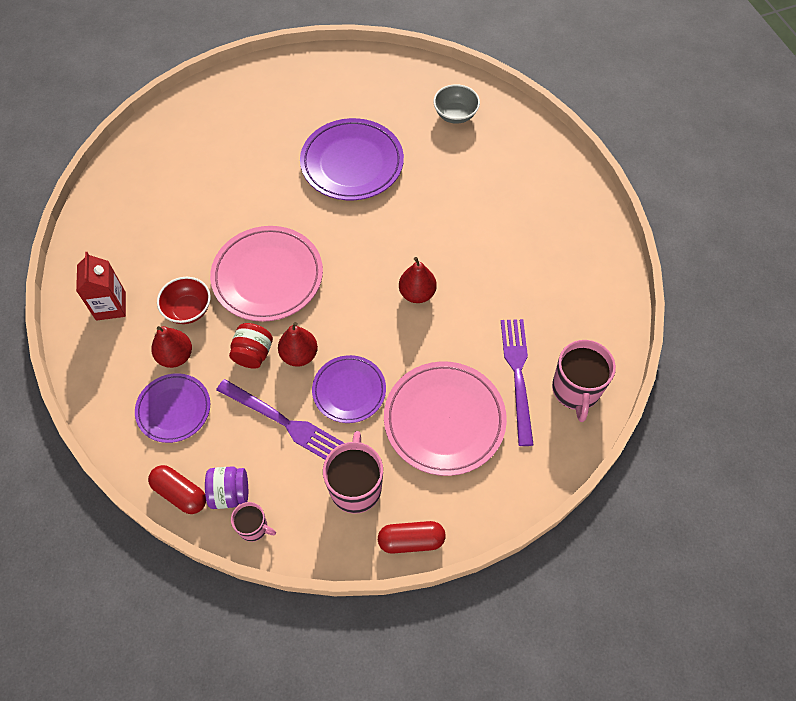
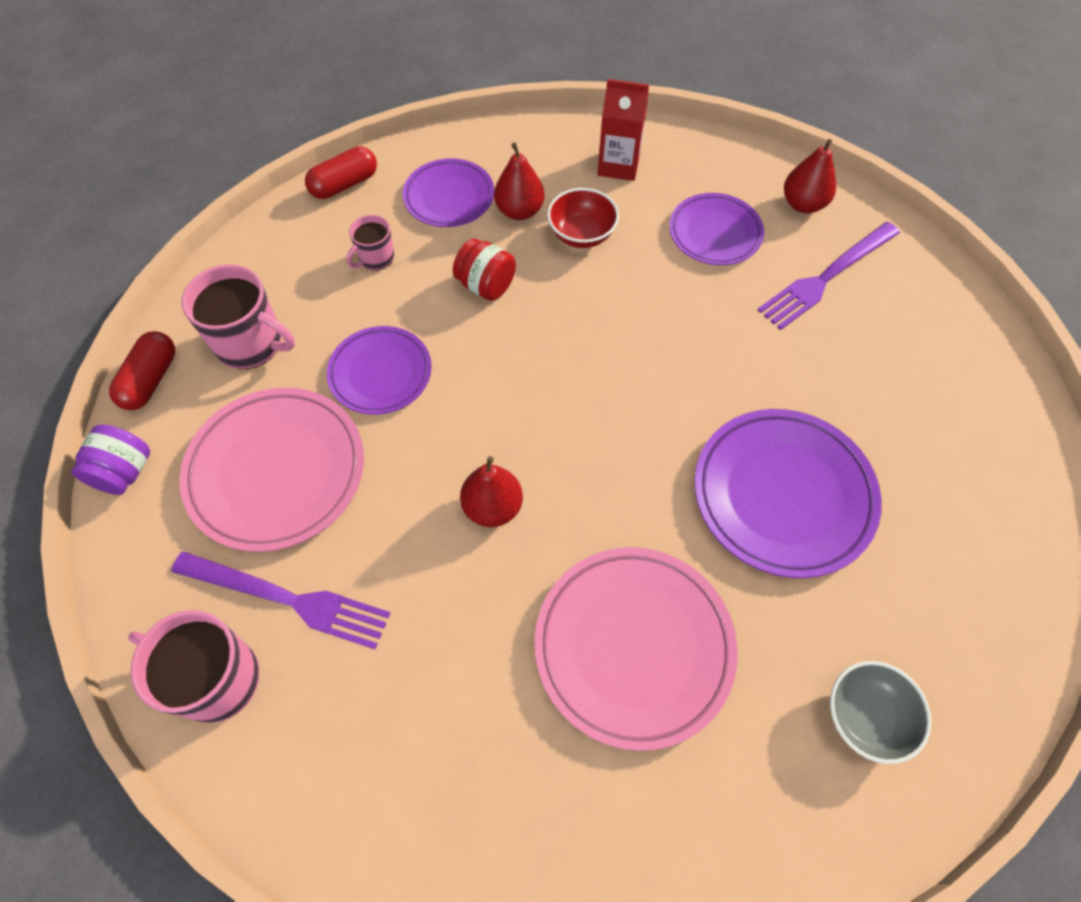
camera: 110 degrees right, 0 degrees up
(165, 233) = (715, 233): none -> purple plate
(230, 493) = (318, 225): purple jar -> purple jar (124, 472)
(253, 527) = (266, 237): pink mug -> pink mug (376, 258)
(268, 277) = (599, 328): pink plate -> pink plate (633, 647)
(283, 422) = (376, 293): purple fork -> purple fork (826, 277)
(299, 355) = (460, 333): red pear -> red pear (803, 204)

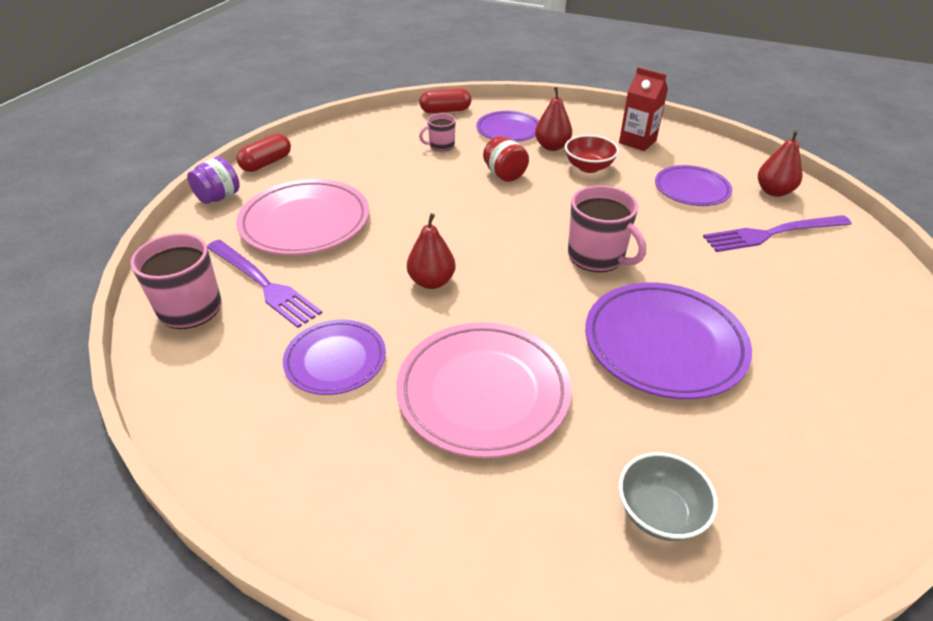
camera: 25 degrees right, 20 degrees down
(251, 343) = (336, 163): pink mug -> pink mug (597, 256)
(380, 373) = (405, 196): purple plate -> purple plate (335, 360)

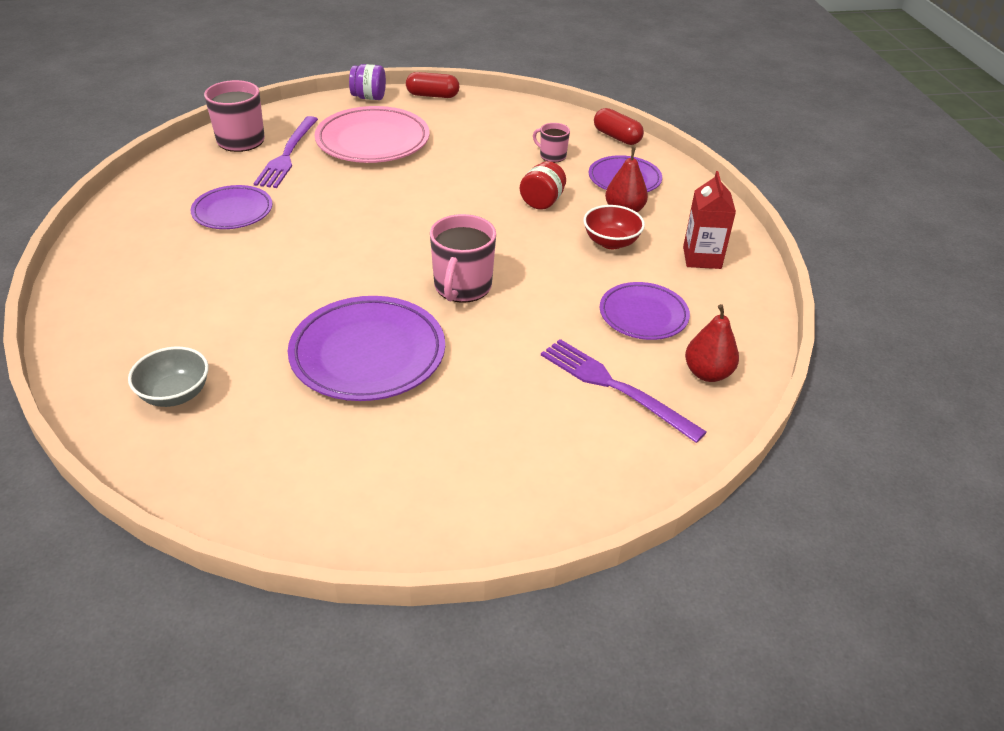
camera: 55 degrees right, 0 degrees up
(431, 281) = (351, 218): red pear -> none
(483, 392) = (244, 281): pink plate -> none

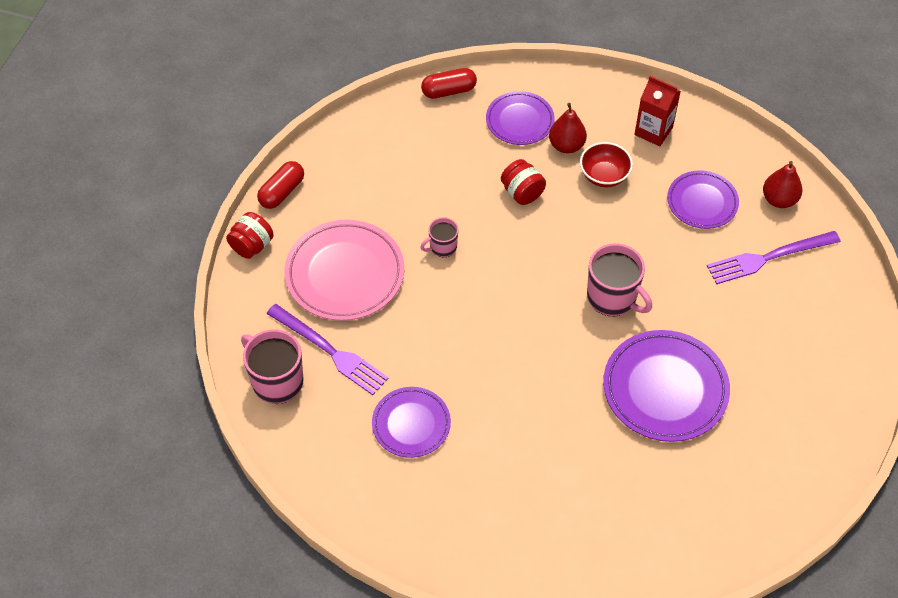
camera: 60 degrees left, 15 degrees up
(175, 394) = (654, 528): grey bowl -> none
(369, 97) = (252, 245): purple jar -> red jar
(552, 156) = (453, 151): pink mug -> pink mug (442, 247)

